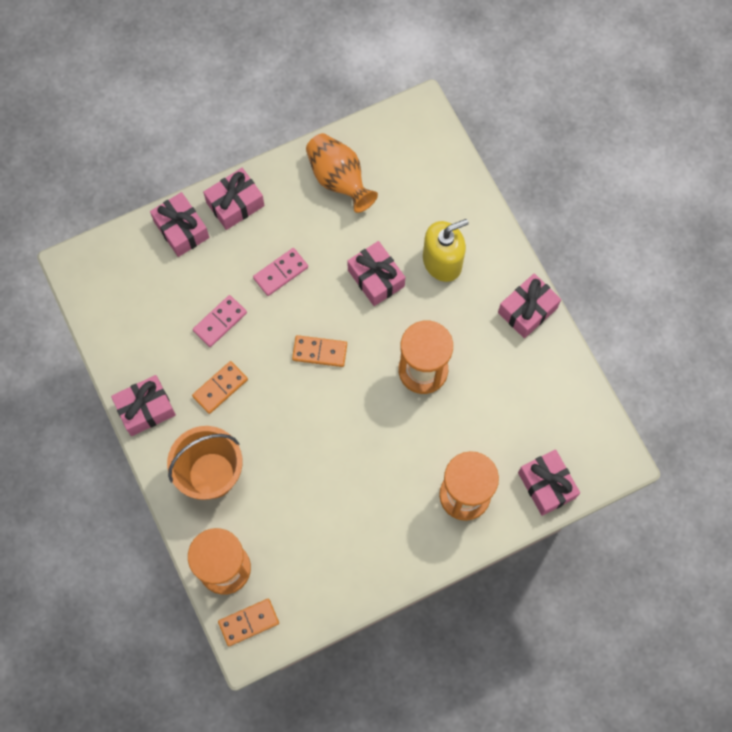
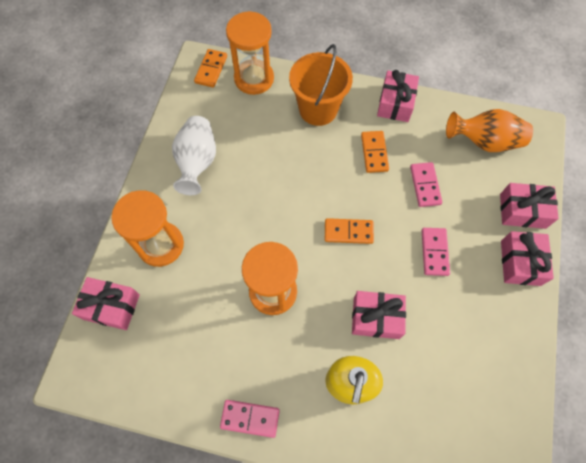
camera: 130 degrees right, 5 degrees down
(319, 352) = (348, 232): orange domino -> orange domino turned 45 degrees clockwise
(339, 179) = (489, 359): orange vase -> orange vase (484, 142)
(363, 537) = (197, 162): none -> white vase
(527, 310) = (250, 418): pink gift -> pink domino

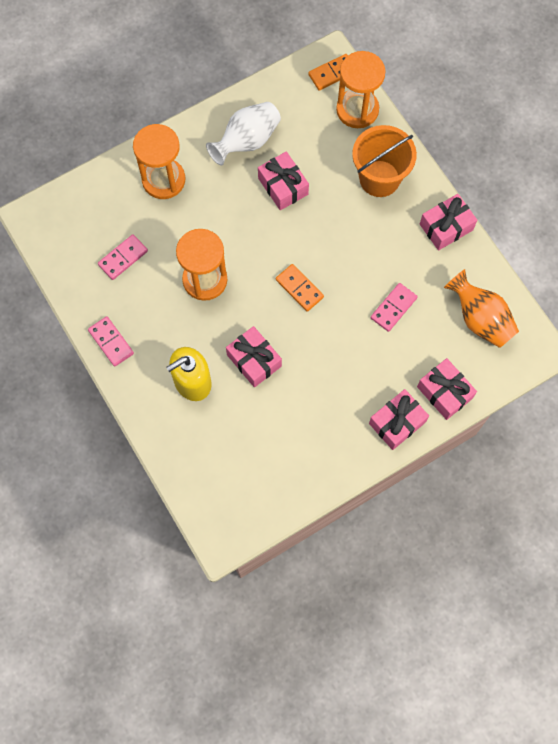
camera: 45 degrees right, 5 degrees up
(111, 307) = (94, 193): pink gift -> pink gift (283, 186)
(374, 153) = (384, 250): orange domino -> none
(434, 252) = (344, 358): pink domino -> pink domino (123, 258)

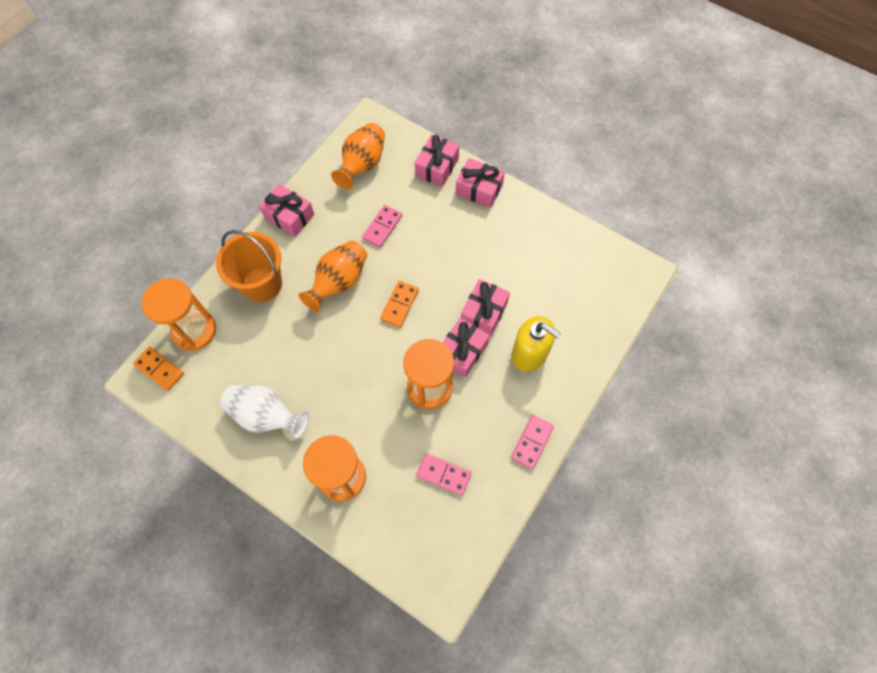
camera: 115 degrees left, 5 degrees down
(283, 186) = (303, 361): pink gift -> pink gift (462, 352)
(349, 245) = (339, 282): none -> orange vase
(393, 308) = (382, 227): pink domino -> pink domino turned 75 degrees counterclockwise

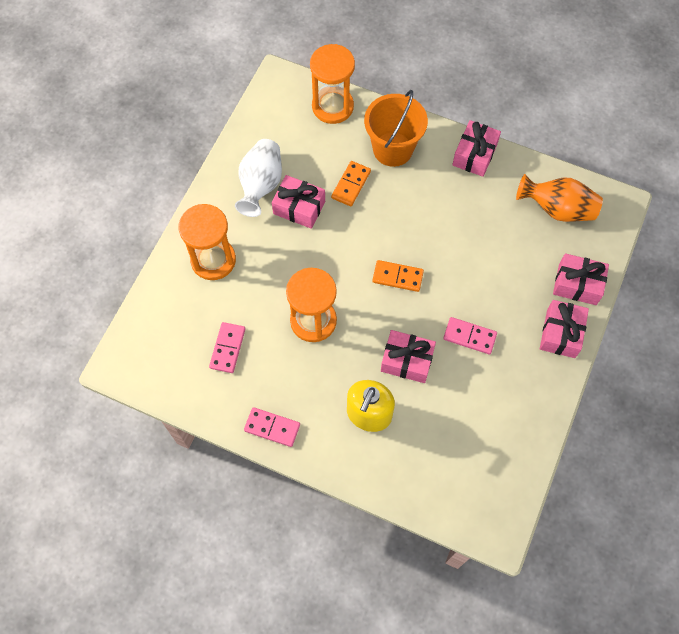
camera: 80 degrees right, 0 degrees up
(159, 369) = (290, 90): orange domino -> orange domino (351, 185)
(339, 282) = (410, 216): orange vase -> none
(382, 227) = (484, 244): pink domino -> pink domino (469, 336)
(462, 352) = (357, 346): pink gift -> pink gift (299, 207)

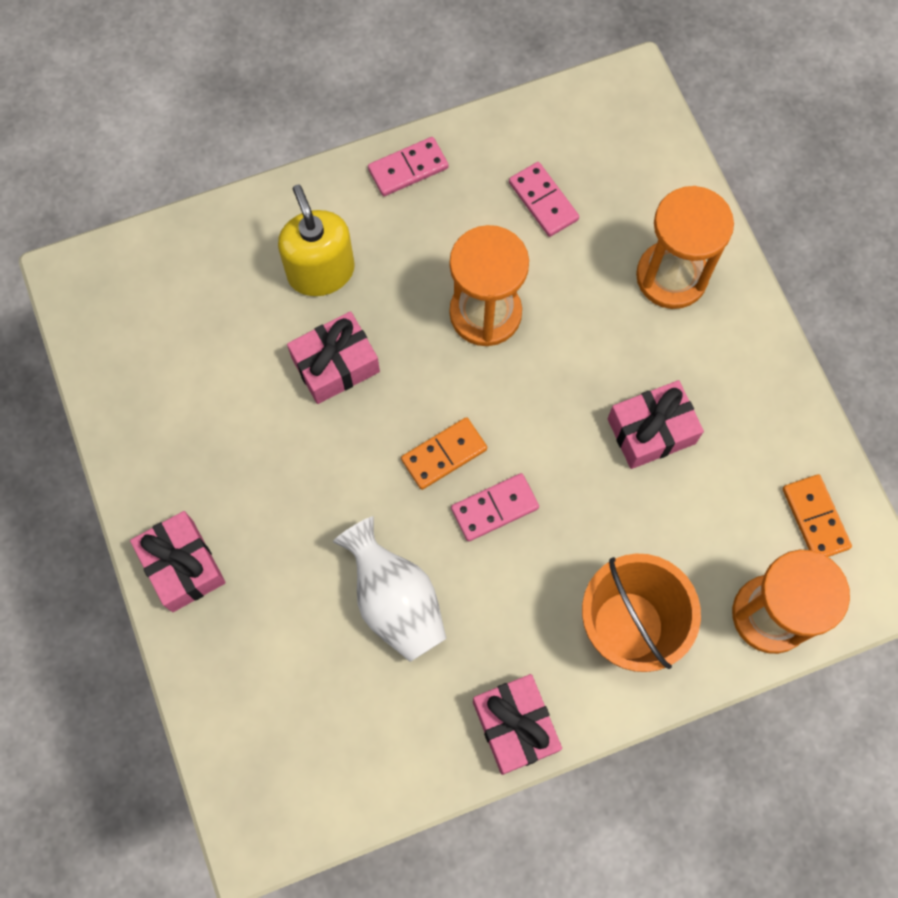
camera: 135 degrees right, 5 degrees up
(261, 185) = (728, 416): white vase -> white vase (395, 601)
(351, 185) = (624, 522): orange domino -> orange domino (815, 518)
(469, 336) = (289, 459): pink domino -> pink domino (494, 508)
(557, 209) = (331, 747): orange vase -> none
(577, 284) = (214, 654): pink gift -> none

